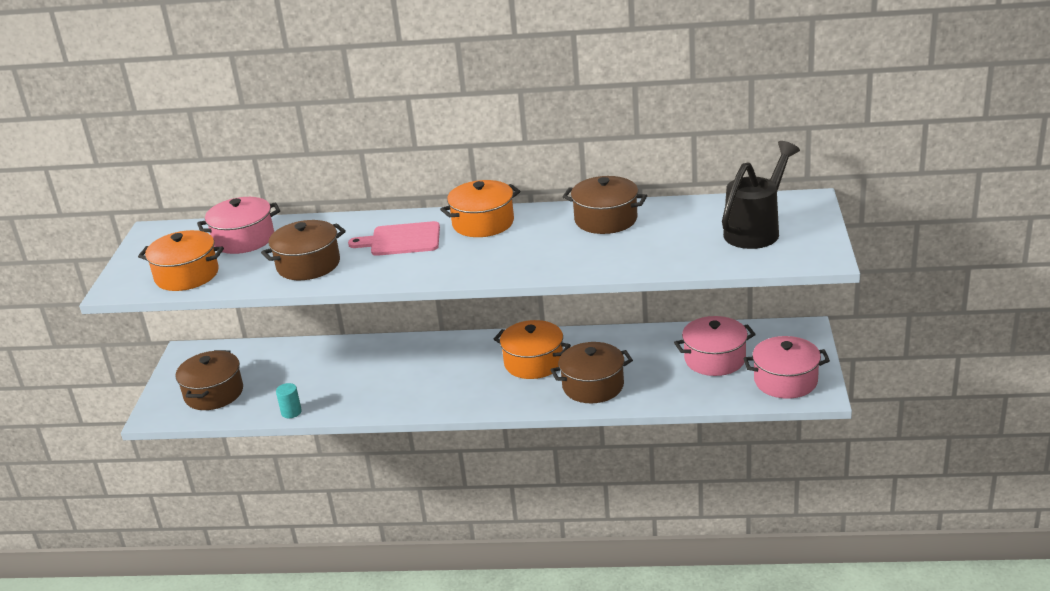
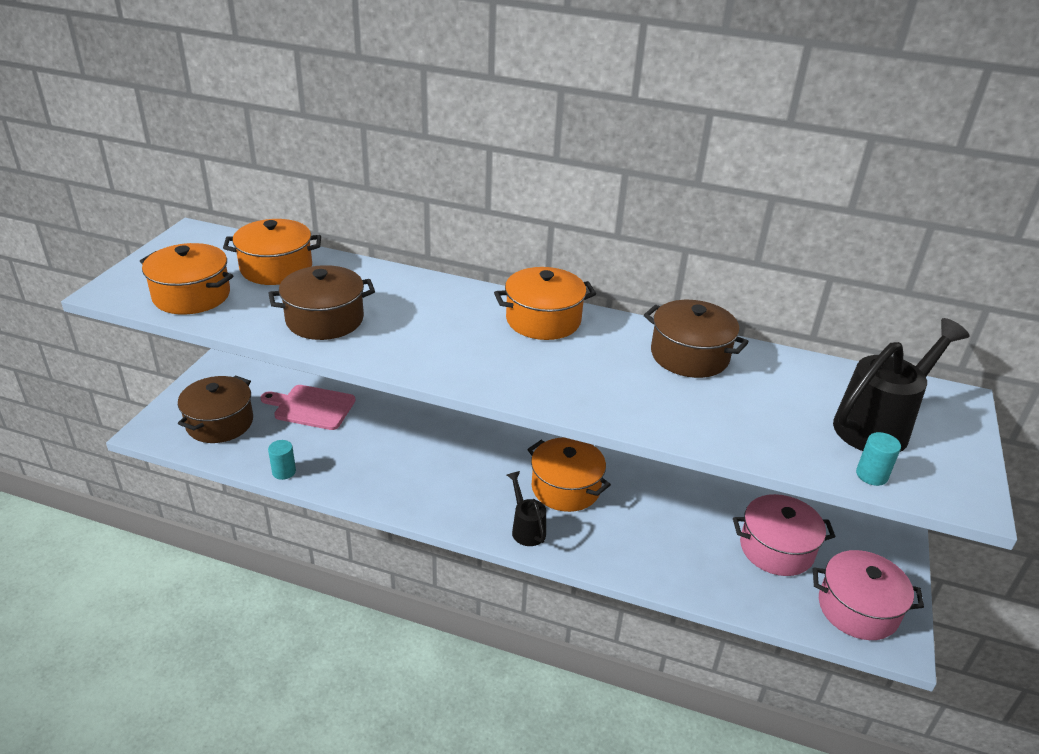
camera: 10 degrees right, 5 degrees up
(244, 239) = (276, 268): pink pot -> orange pot
(401, 240) = (442, 316): pink cutting board -> pink cutting board (311, 407)
(512, 397) = (526, 528): none -> black watering can
(593, 386) = (622, 541): brown pot -> none
(757, 261) = (871, 475): none -> turquoise cylinder

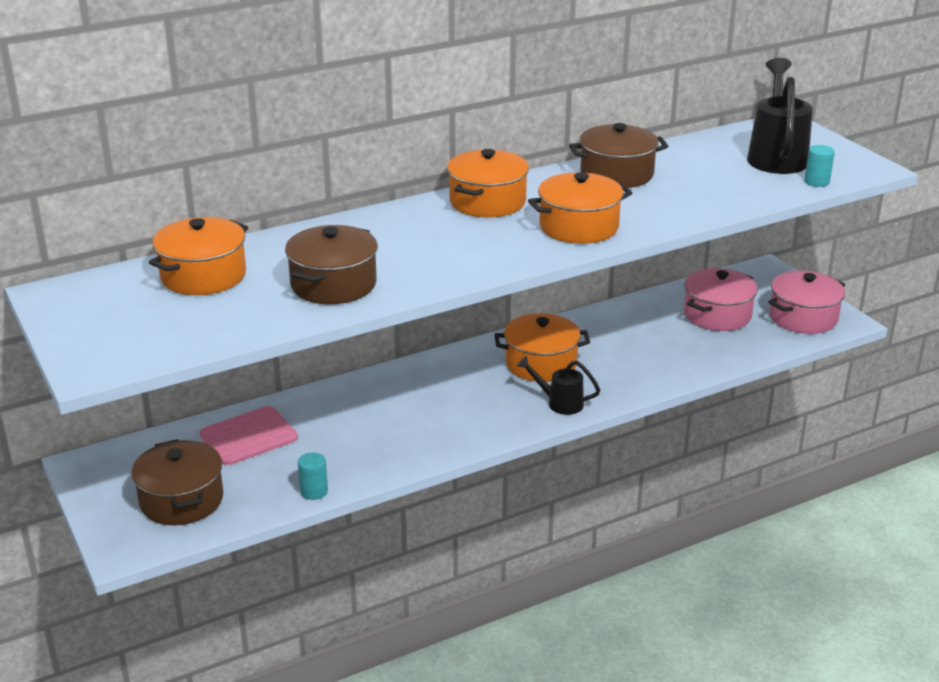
camera: 45 degrees left, 5 degrees down
(191, 296) = (178, 331): orange pot -> orange pot (579, 227)

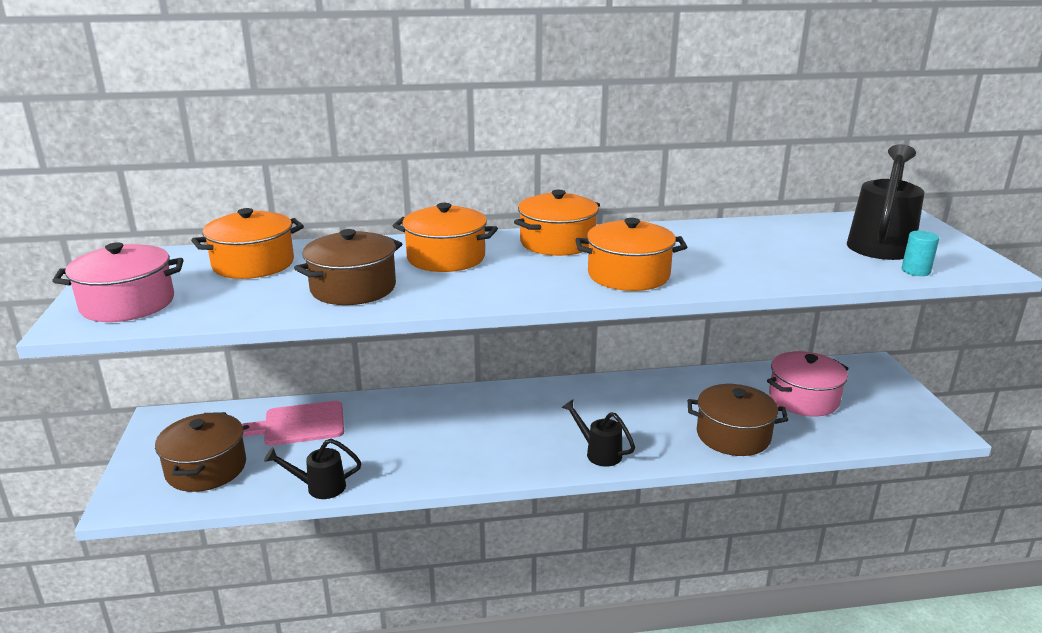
camera: 20 degrees right, 5 degrees down
(314, 491) = (319, 487): turquoise cylinder -> black watering can
(541, 363) = (603, 411): orange pot -> orange pot (446, 258)
(616, 174) = (701, 237): brown pot -> brown pot (733, 435)
(803, 317) = (896, 418): pink pot -> pink pot (128, 304)

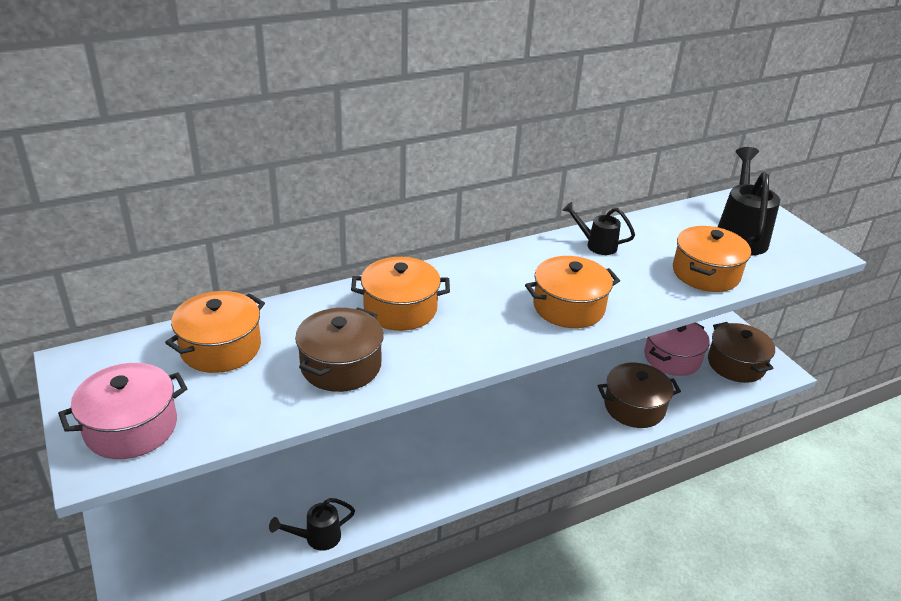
camera: 20 degrees left, 10 degrees up
(206, 468) = (196, 542): brown pot -> brown pot (736, 364)
(300, 424) = (259, 471): pink cutting board -> none
(557, 242) = (486, 273): orange pot -> orange pot (705, 273)
(598, 452) = (537, 447): black watering can -> black watering can (596, 245)
(915, 271) = (778, 266): turquoise cylinder -> none

